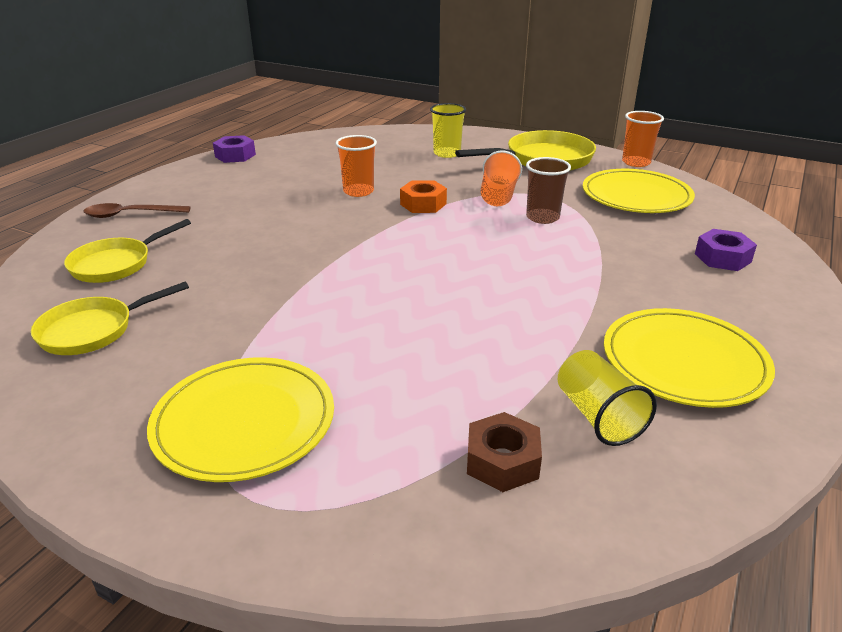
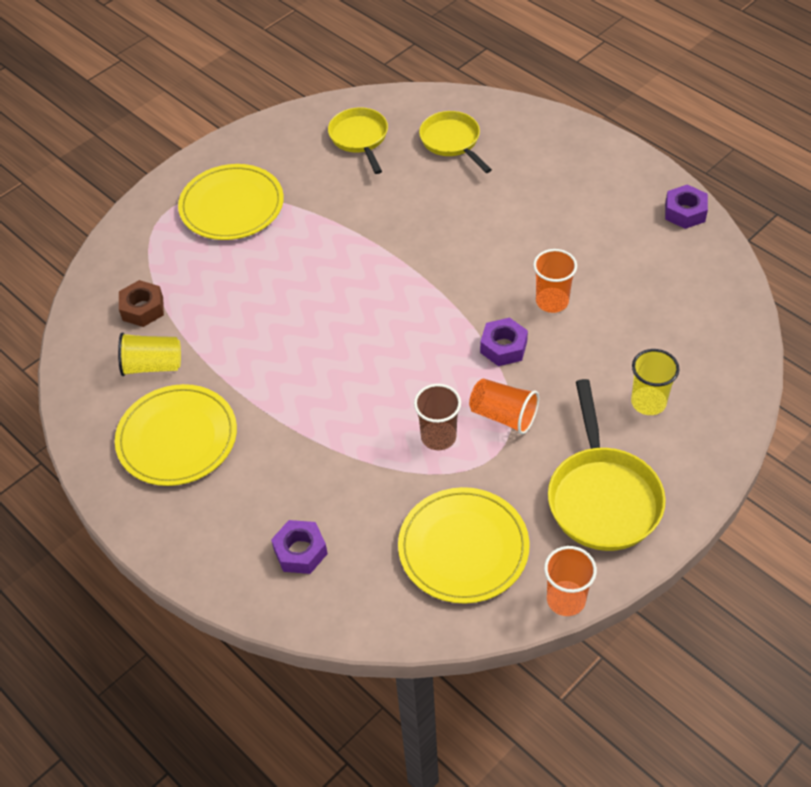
camera: 110 degrees right, 20 degrees up
(130, 215) = (545, 143): brown spoon -> none
(423, 204) = (503, 347): orange nut -> purple nut

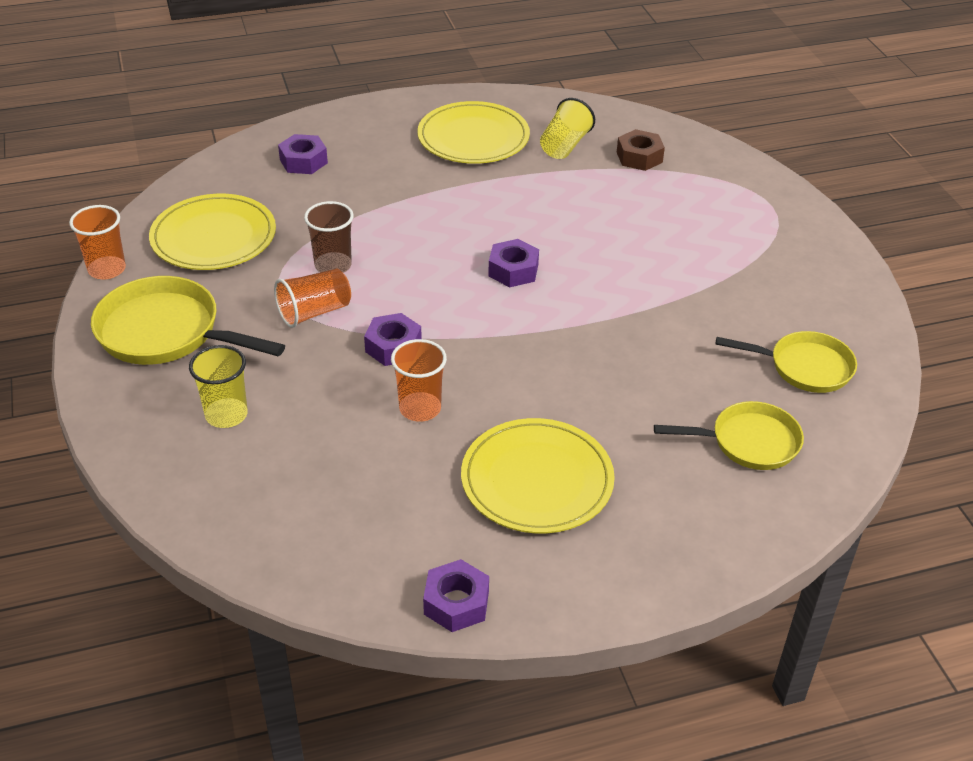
camera: 115 degrees right, 10 degrees down
(232, 206) = (747, 242): yellow plate -> yellow plate (537, 480)
(361, 321) = (513, 270): none -> purple nut

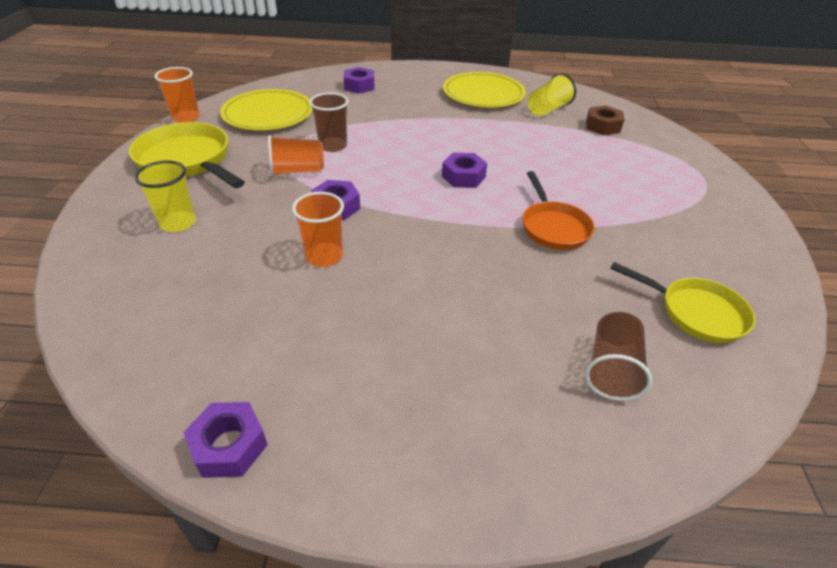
camera: 20 degrees right, 0 degrees up
(537, 480) = (384, 345): yellow plate -> none
(639, 310) = (553, 227): none -> orange pan
(748, 442) = (611, 369): yellow pan -> brown cup

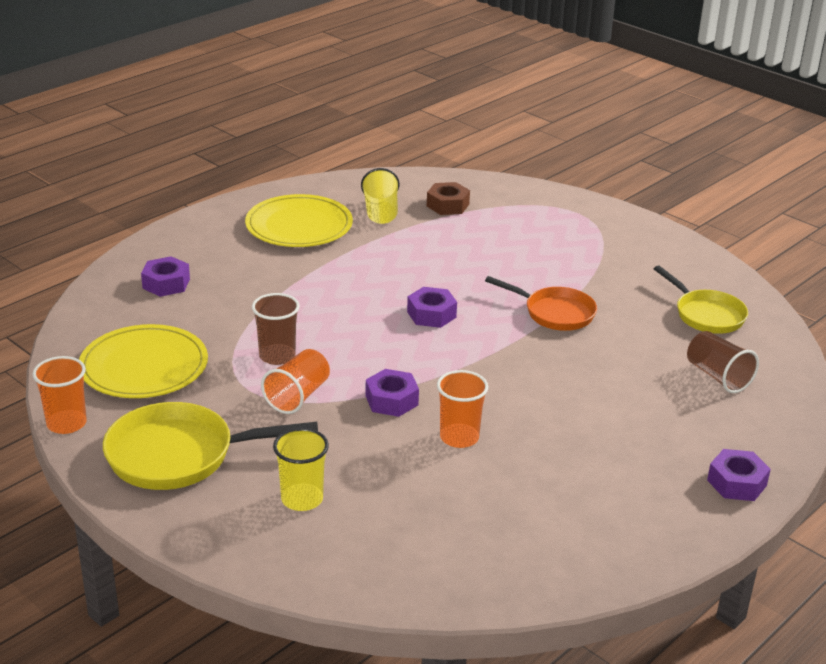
camera: 50 degrees left, 10 degrees down
(229, 446) = (625, 562): purple nut -> purple nut (736, 483)
(695, 312) = (706, 315): yellow pan -> yellow pan turned 75 degrees clockwise

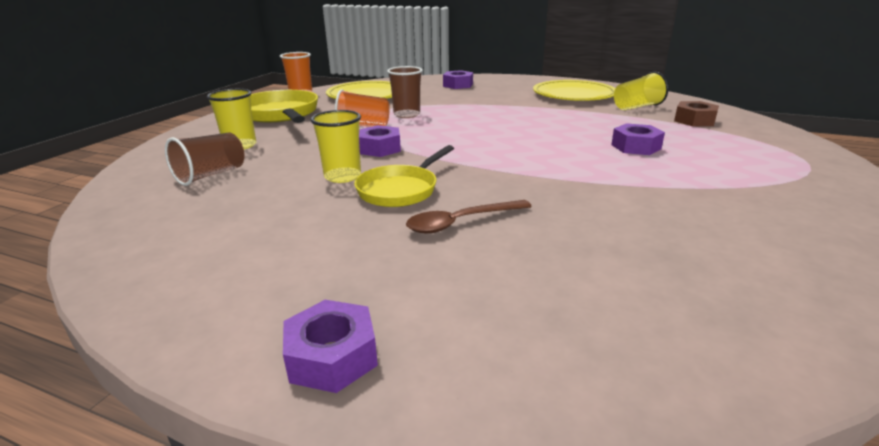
camera: 70 degrees right, 5 degrees down
(431, 314) = (517, 141): purple nut -> purple nut (635, 147)
(459, 437) = (342, 176): orange cup -> yellow cup
(554, 313) = (593, 181): orange pan -> none
(594, 396) = (461, 222): none -> brown spoon
(706, 315) = (746, 269): yellow pan -> yellow pan (401, 190)
(717, 376) = (599, 300): brown cup -> brown cup (211, 175)

